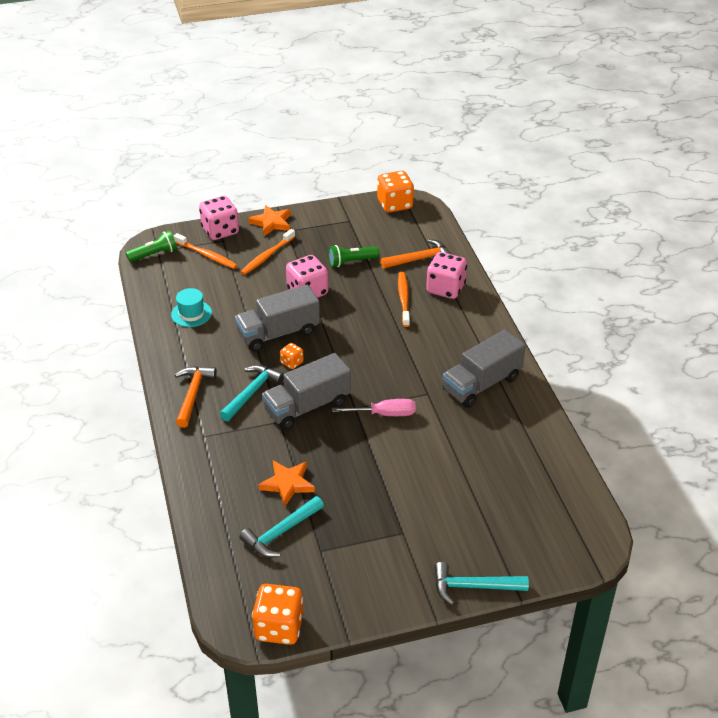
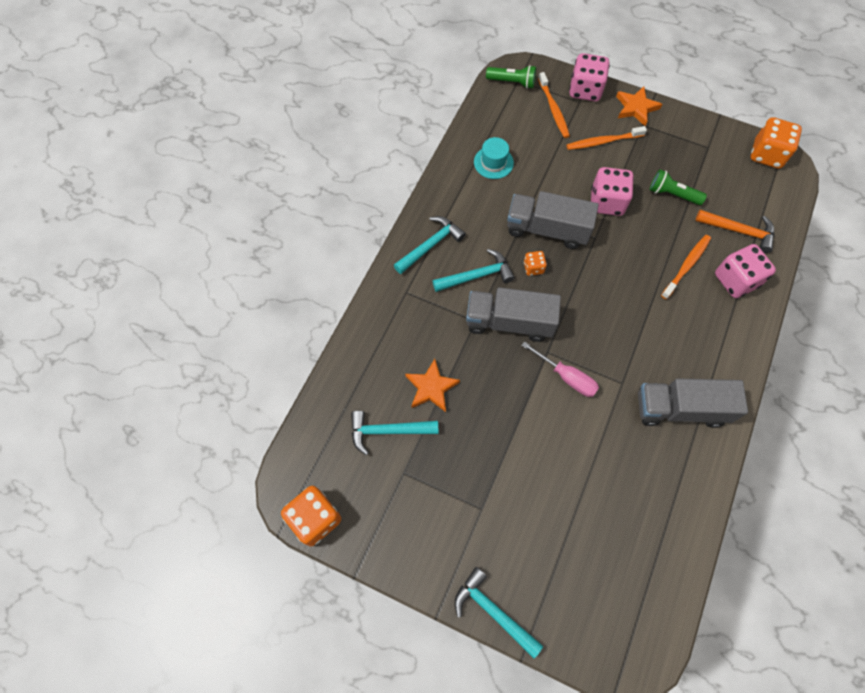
camera: 40 degrees right, 25 degrees up
(193, 394) = (430, 245): orange hammer -> turquoise hammer

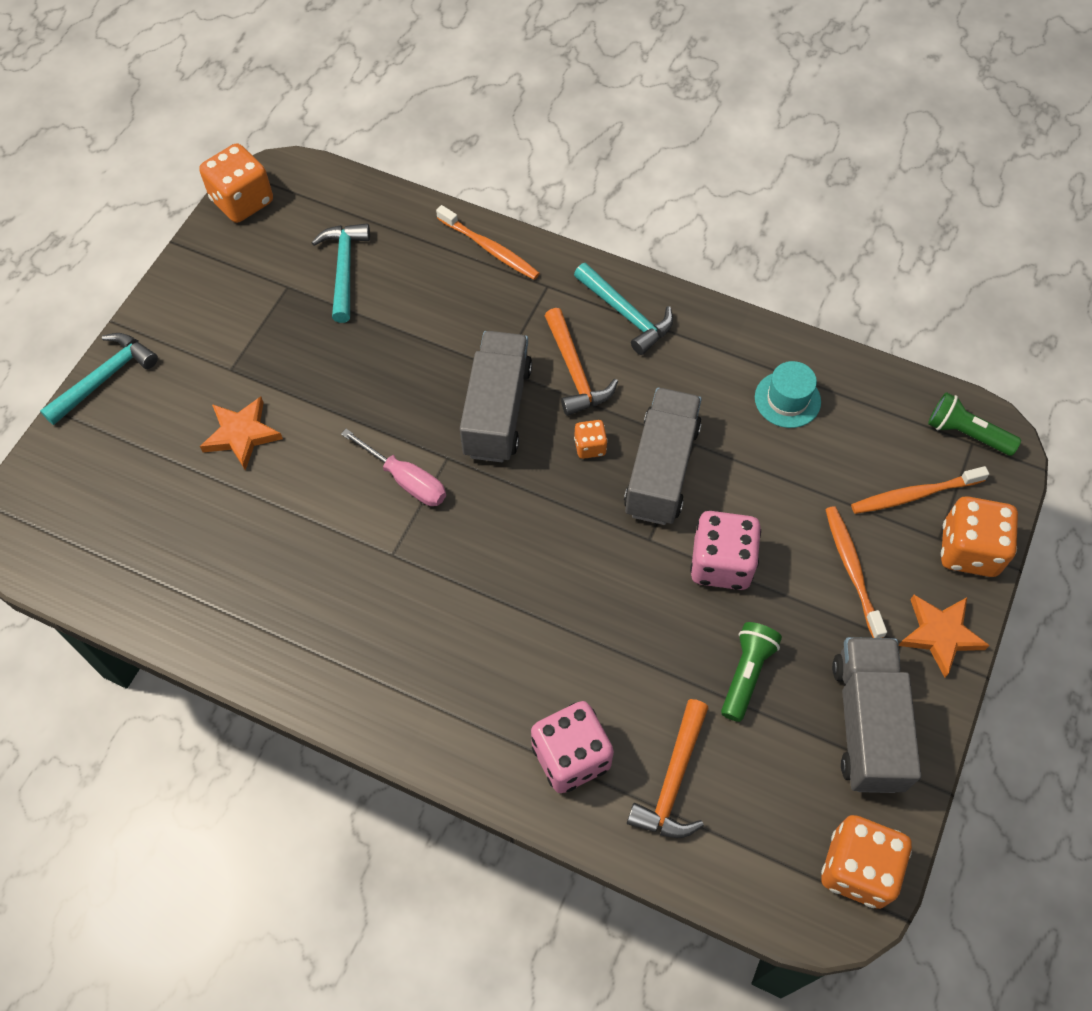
camera: 90 degrees right, 5 degrees down
(431, 387) = (400, 315): orange star -> orange star (241, 434)
(477, 276) = (575, 372): turquoise hammer -> orange hammer
(512, 82) = (966, 433): green flashlight -> green flashlight turned 105 degrees clockwise
(566, 377) = (406, 480): pink screwdriver -> pink screwdriver turned 90 degrees counterclockwise
(585, 90) = (969, 550): pink dice -> orange dice
(680, 409) = (345, 632): grey truck -> grey truck (866, 724)
(686, 266) = (598, 677): orange toothbrush -> orange toothbrush (490, 249)

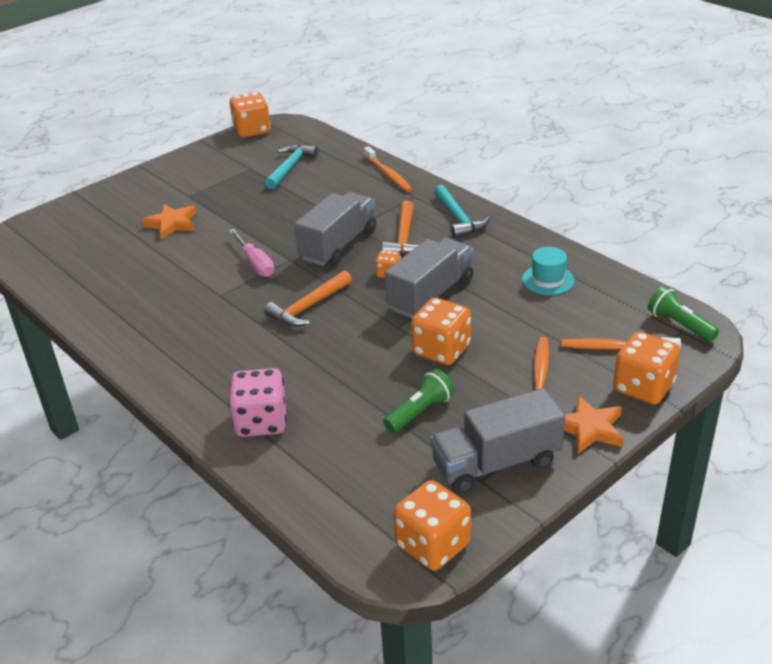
camera: 25 degrees right, 25 degrees down
(105, 378) = (114, 186): turquoise hammer -> none
(673, 780) = (325, 454): orange hammer -> orange hammer (308, 307)
(721, 563) = (441, 350): pink dice -> orange dice
(866, 724) = (496, 463): grey truck -> grey truck turned 135 degrees counterclockwise

